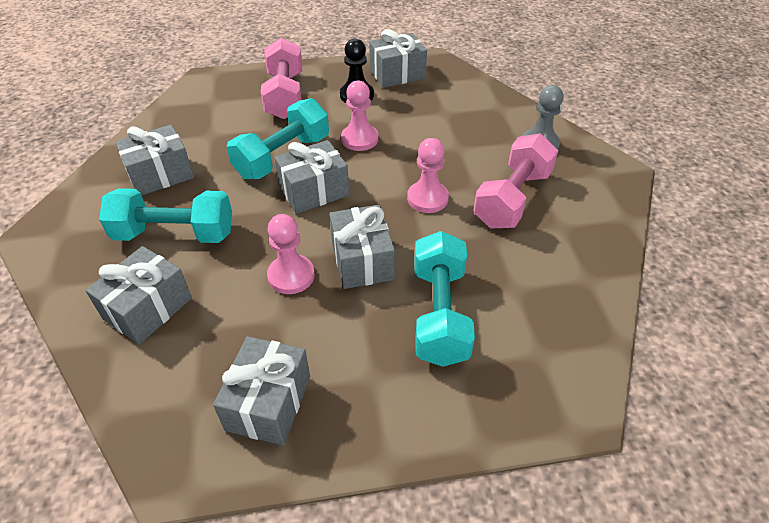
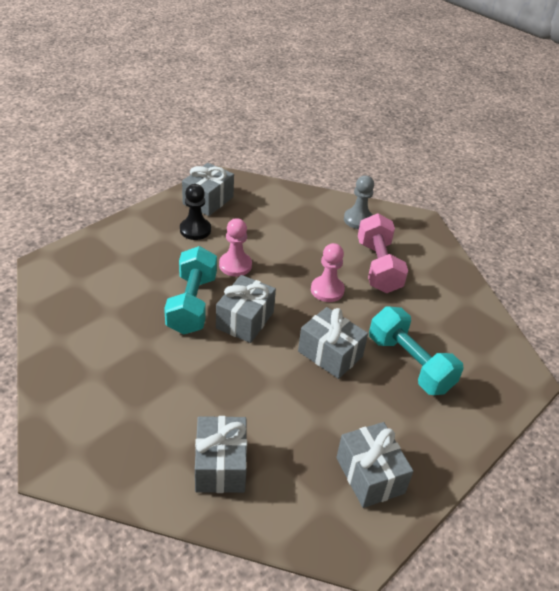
camera: 40 degrees left, 5 degrees down
(160, 174) = (106, 363): grey gift -> none
(175, 234) = (176, 403): turquoise dumbbell -> none
(285, 96) = (136, 252): pink dumbbell -> none
(291, 276) = (295, 388): pink pawn -> none

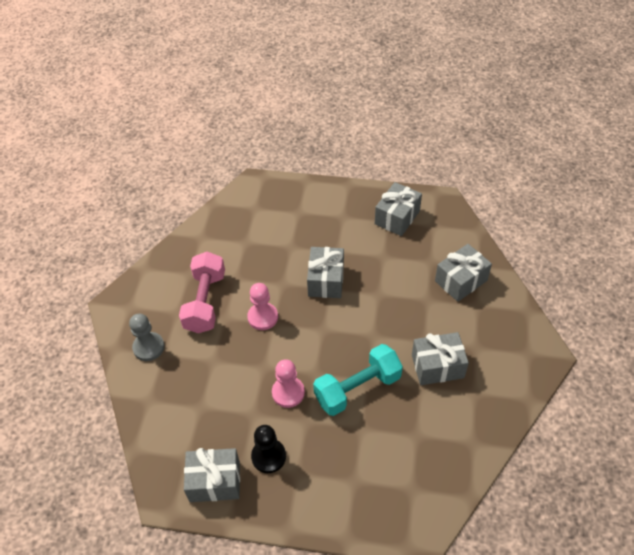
camera: 120 degrees left, 10 degrees up
(245, 320) = (341, 345): grey gift -> grey gift (437, 366)
(378, 267) = (205, 302): pink dumbbell -> pink dumbbell turned 45 degrees counterclockwise
(409, 364) = (295, 238): turquoise dumbbell -> none

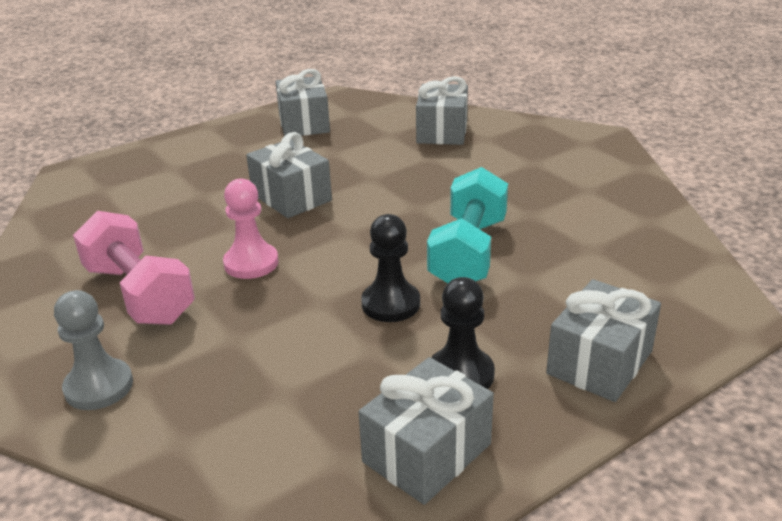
camera: 45 degrees left, 20 degrees down
(288, 392) = (390, 304): pink pawn -> black pawn
(437, 366) = (521, 192): grey gift -> grey gift (599, 362)

